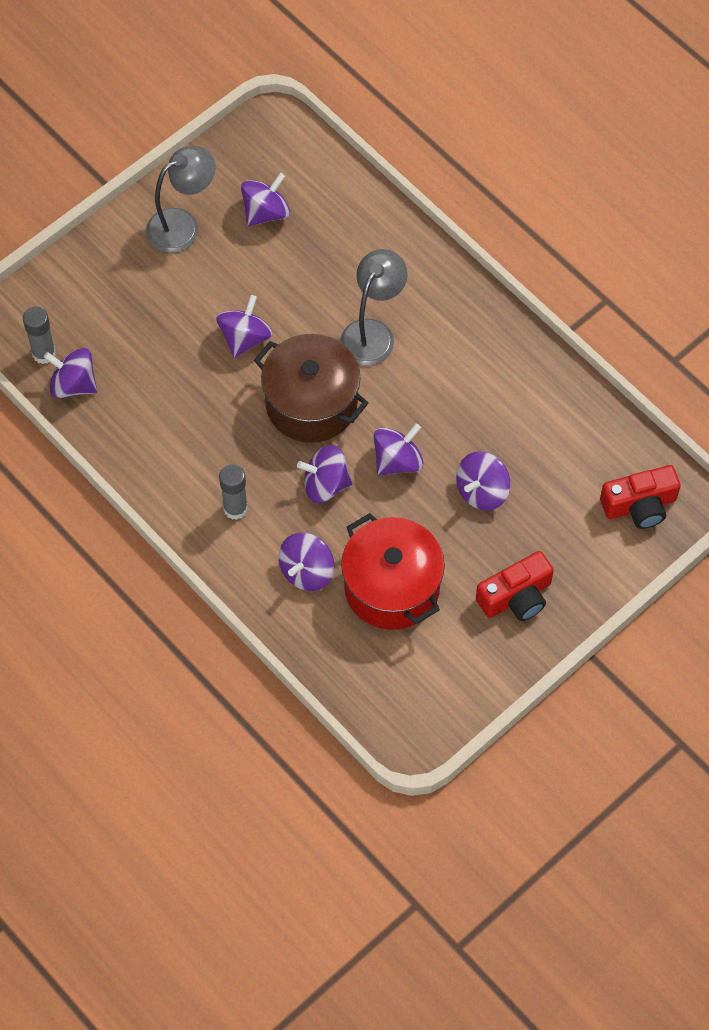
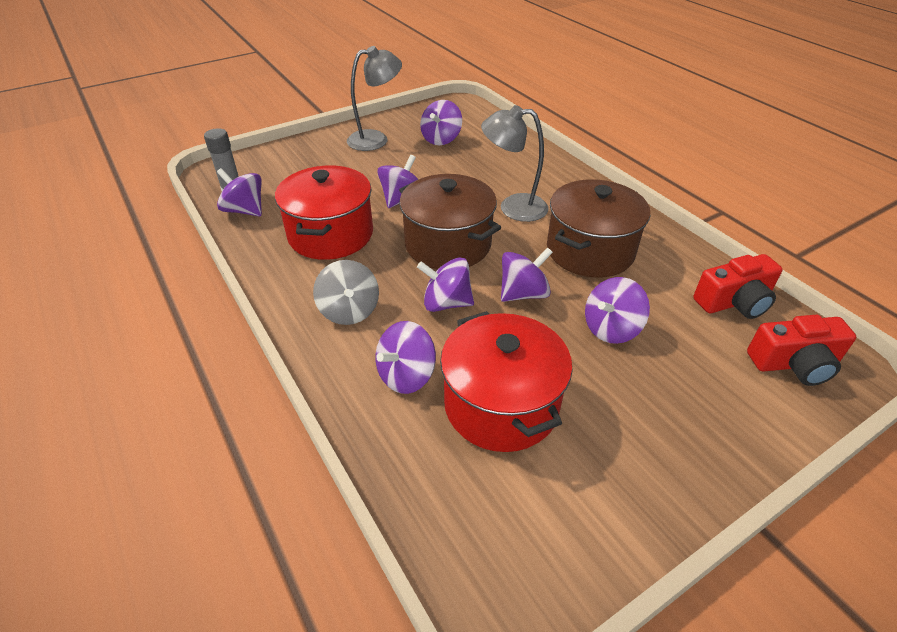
camera: 10 degrees right, 20 degrees down
(183, 408) = (331, 234): none -> red pot
(235, 508) = (349, 311): grey glue stick -> grey spinning top
(266, 212) = (441, 139): purple spinning top -> purple spinning top turned 150 degrees clockwise
(373, 333) = (513, 207): grey lamp -> grey lamp turned 120 degrees counterclockwise
(460, 390) = (590, 251): none -> brown pot
(516, 597) = (654, 437): red camera -> red camera (734, 302)

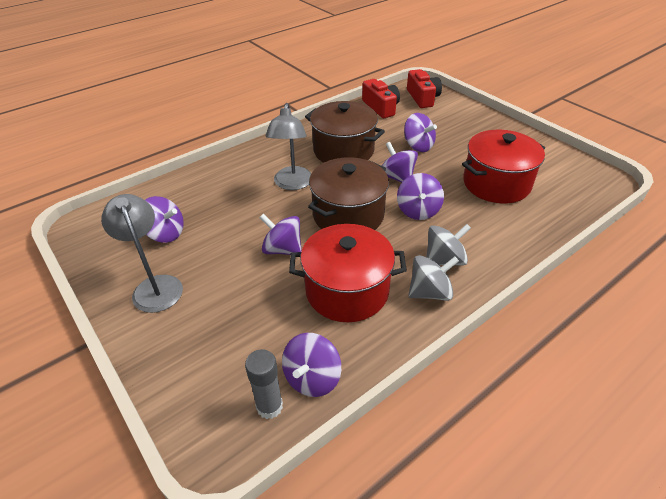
camera: 95 degrees left, 0 degrees up
(305, 290) = (430, 292): none -> grey spinning top
(406, 375) = (493, 222): purple spinning top -> none

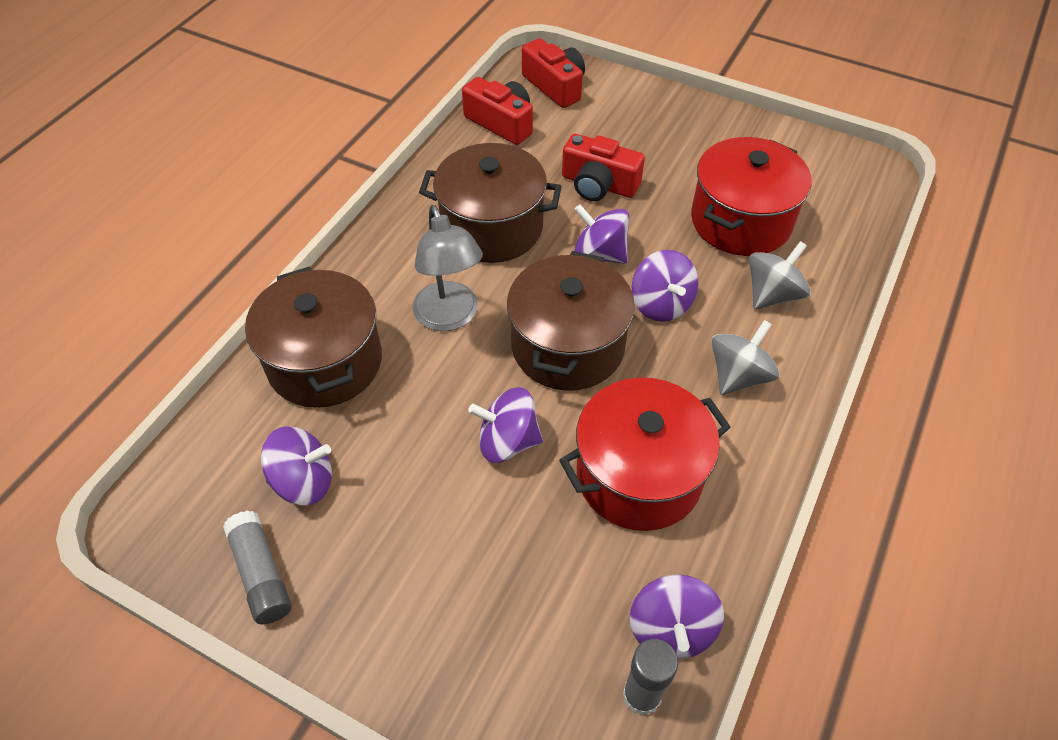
camera: 25 degrees left, 10 degrees up
(115, 267) = (261, 574): none -> grey glue stick
(155, 286) = (352, 580): grey lamp -> none
(215, 185) = (325, 362): none -> brown pot
(418, 146) = (598, 184): purple spinning top -> red camera
(430, 292) = (747, 435): grey spinning top -> grey spinning top (772, 294)

